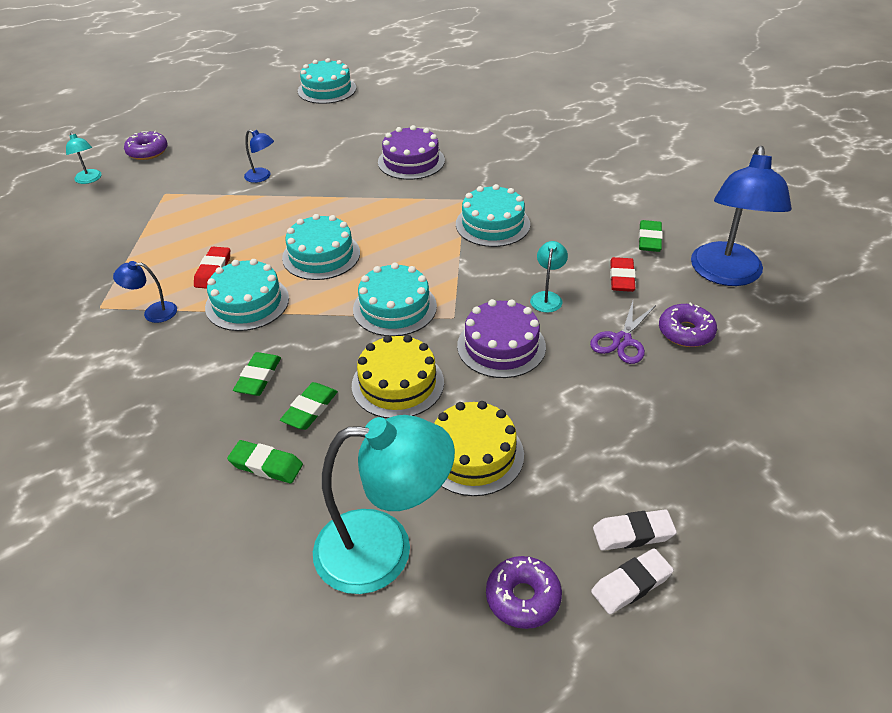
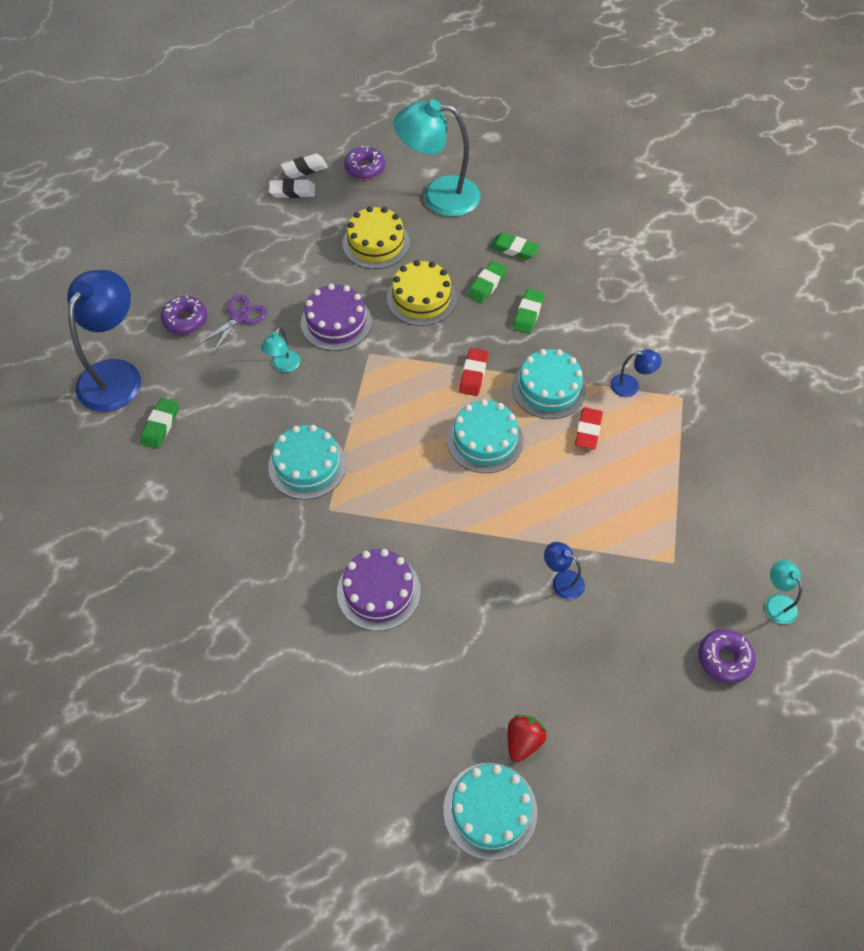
camera: 175 degrees left, 15 degrees up
(303, 112) = (523, 741): none -> red strawberry
(395, 307) = (418, 369): turquoise cake -> none
(622, 278) = (210, 380): red eraser -> red eraser (473, 374)

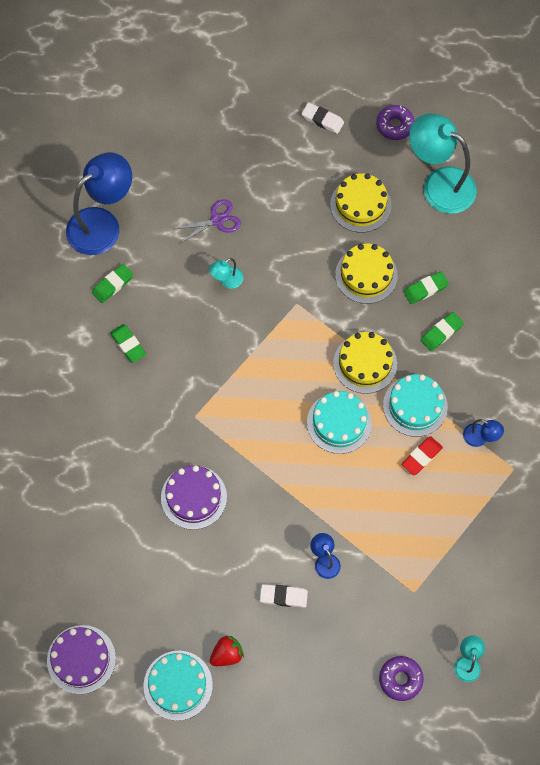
camera: 30 degrees right, 10 degrees up
(185, 320) = (176, 201): purple donut -> none
(304, 169) = (345, 102): white eraser -> white eraser (283, 596)
(307, 465) = (199, 373): turquoise cake -> none
(336, 322) = (287, 262): purple cake -> purple cake (81, 659)
(473, 374) = (365, 363): red eraser -> yellow cake
(514, 249) = (469, 267): green eraser -> green eraser (128, 344)

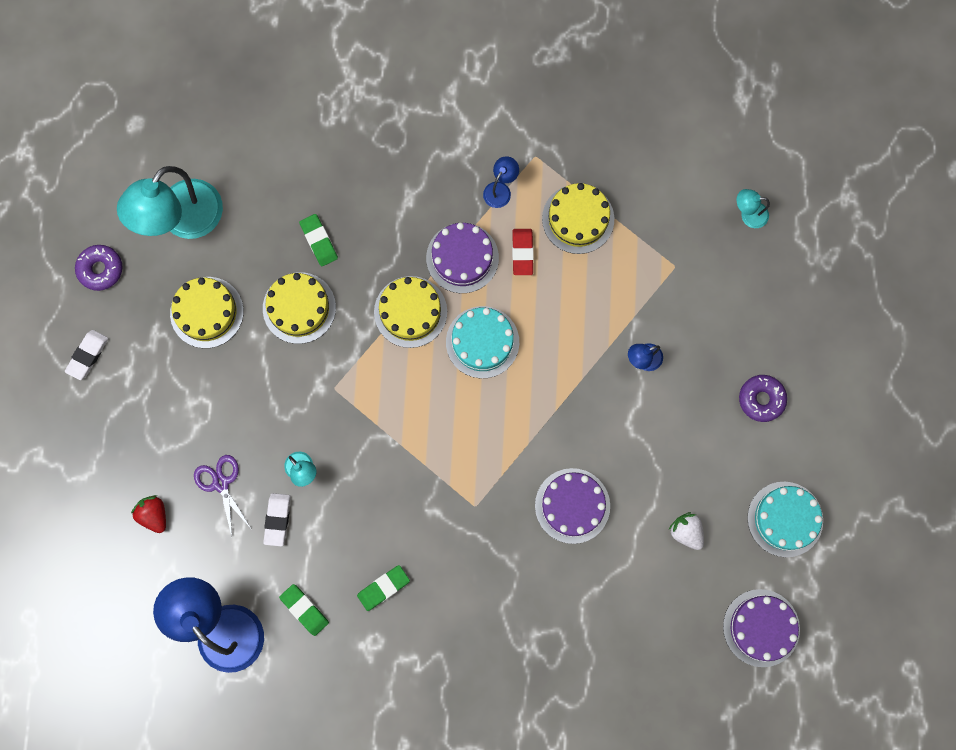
camera: 90 degrees left, 10 degrees up
(168, 595) = (686, 532): none -> white strawberry
(227, 654) = (749, 466): red strawberry -> red strawberry (154, 515)
(283, 596) = (684, 405): white eraser -> white eraser (277, 520)
(400, 679) = (768, 283): purple donut -> purple donut (761, 399)
(415, 406) = (462, 258): turquoise cake -> purple cake
(421, 457) = (522, 253): red eraser -> red eraser turned 45 degrees clockwise
(441, 333) = (374, 226): green eraser -> none
(456, 505) = (578, 219): none -> yellow cake

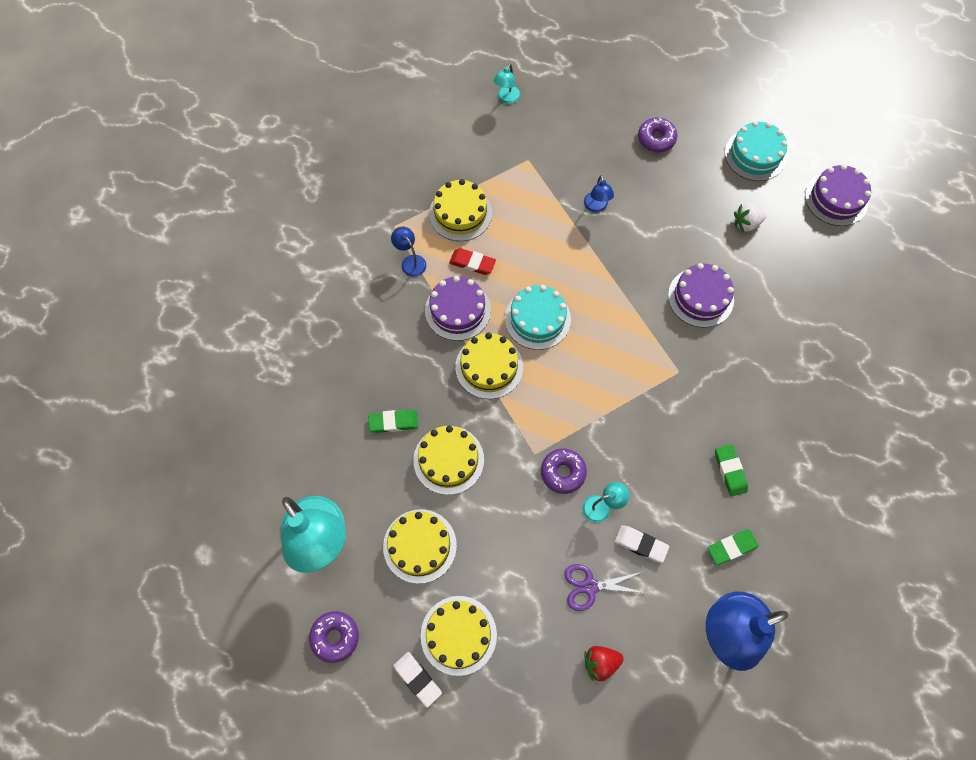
camera: 70 degrees left, 10 degrees down
(137, 377) = (458, 635): none -> yellow cake
(324, 422) = (563, 472): none -> purple donut

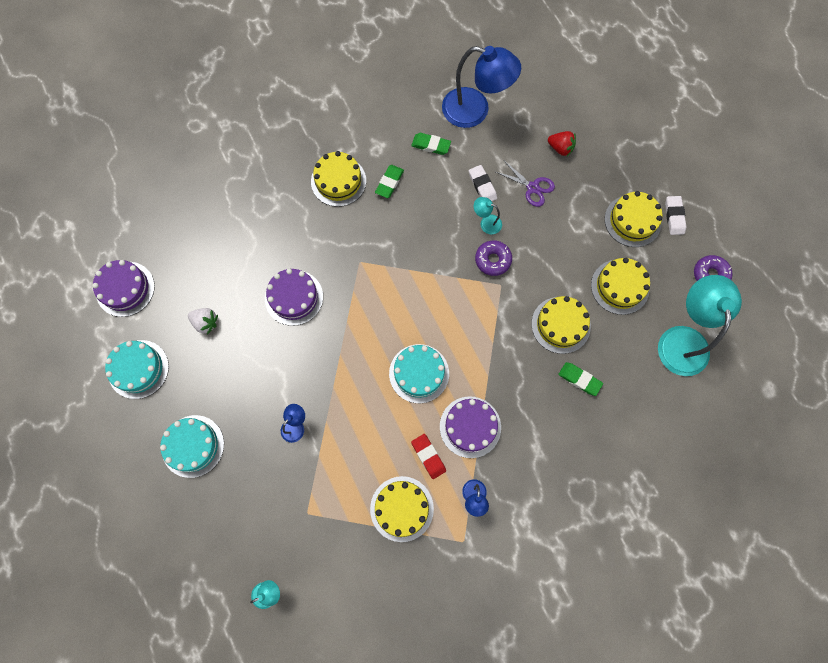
camera: 140 degrees left, 5 degrees up
(489, 367) = (482, 366): yellow cake -> yellow cake (338, 181)
(656, 139) = (193, 446): purple donut -> turquoise cake

